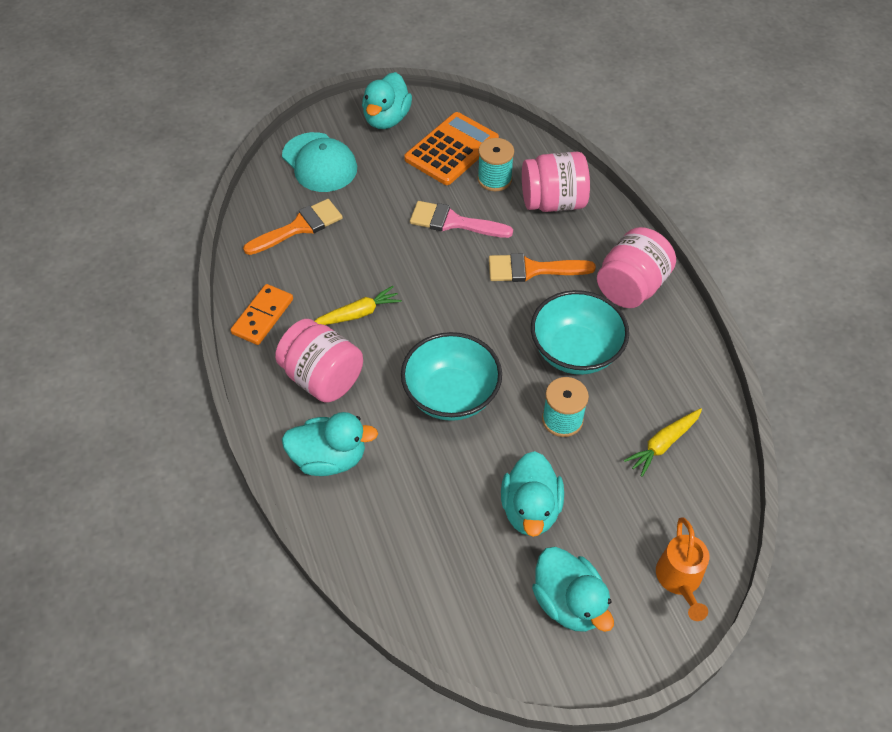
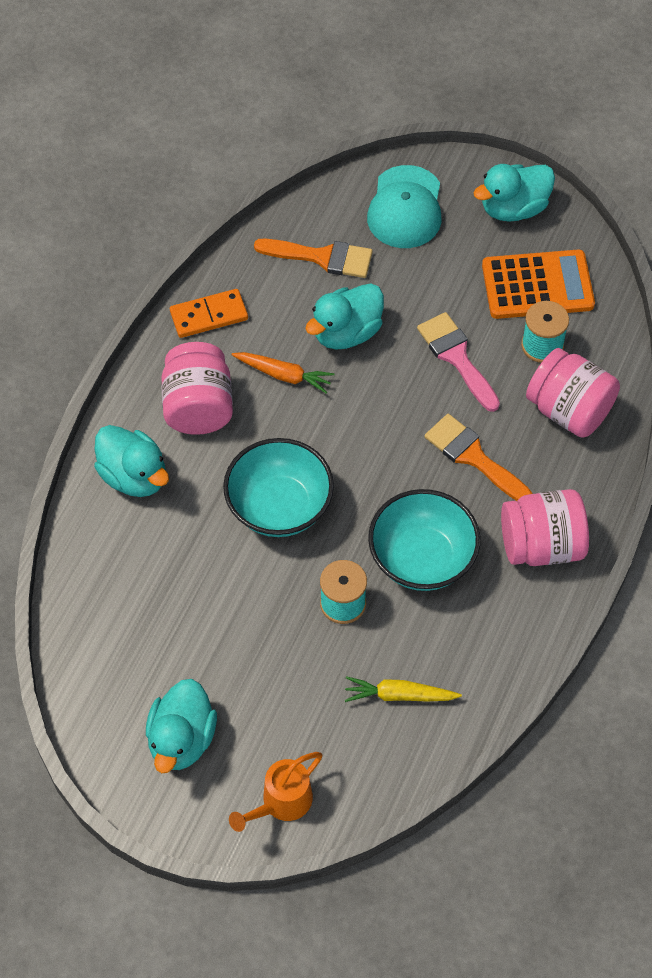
camera: 45 degrees right, 5 degrees up
(357, 314) = (284, 375): yellow carrot -> orange carrot
(530, 509) = (234, 648): turquoise duck -> turquoise duck (346, 333)

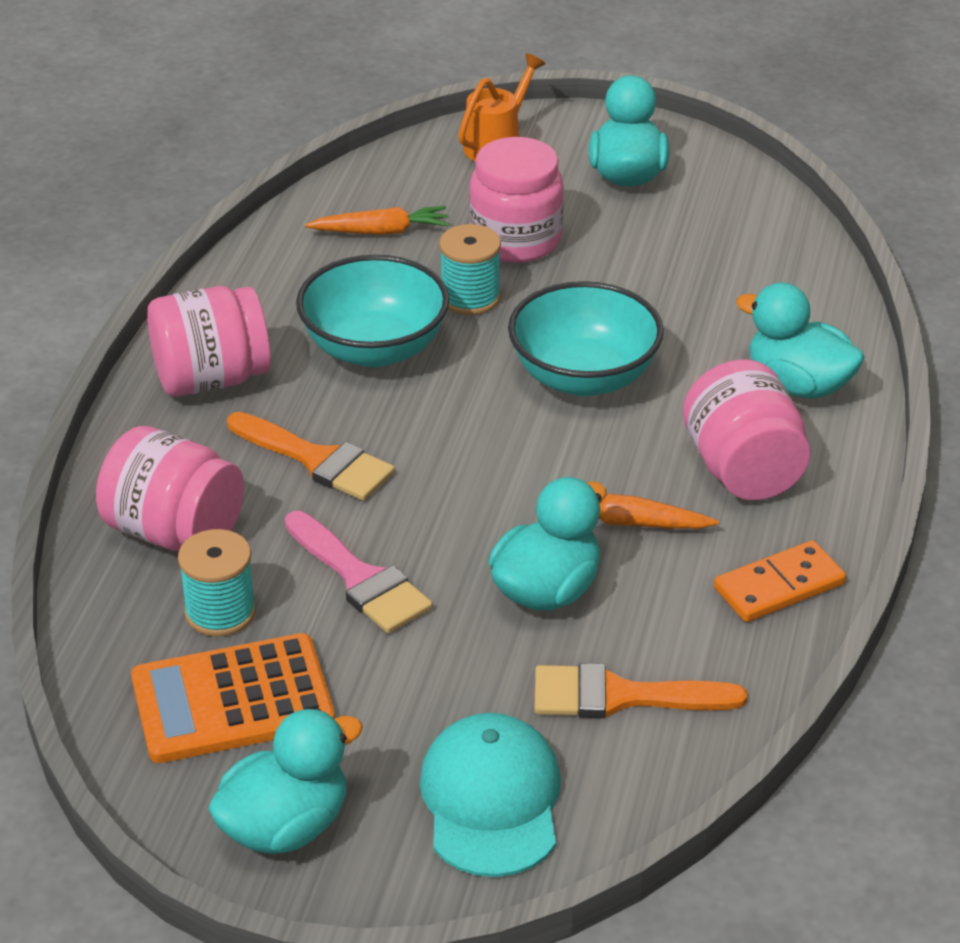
camera: 170 degrees right, 20 degrees down
(294, 667) = (515, 240): none -> pink jar
(399, 695) = (381, 231): yellow carrot -> orange carrot

